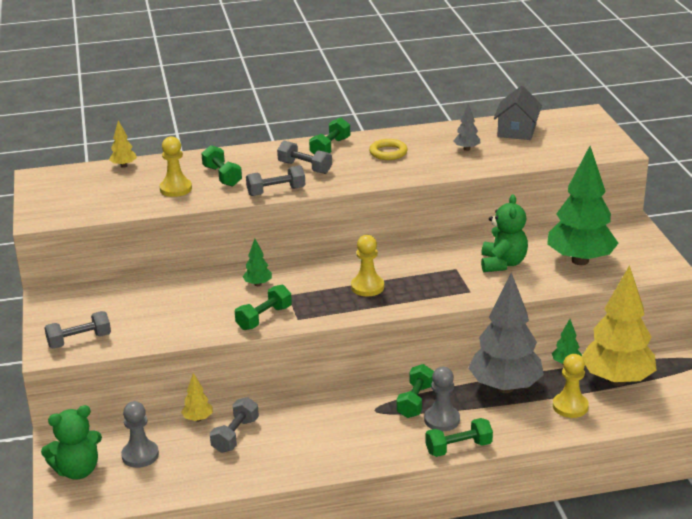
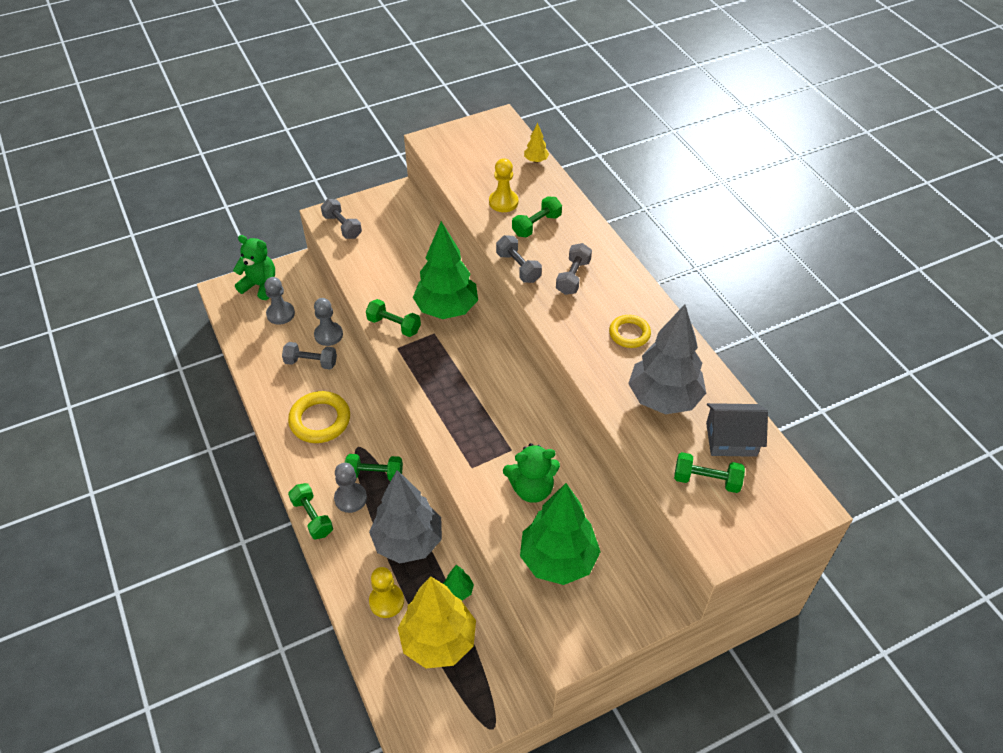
camera: 75 degrees right, 20 degrees up
(77, 470) = (260, 285): green teddy bear -> green teddy bear turned 150 degrees clockwise
(198, 419) = (328, 335): yellow tree -> grey pawn
(258, 284) = (447, 309): green tree -> green tree, size x2.42
(327, 434) = (320, 420): none -> yellow ring
(330, 148) = (623, 287): green dumbbell -> green dumbbell (706, 480)
(367, 287) = (460, 386): yellow pawn -> none
(466, 149) = (663, 398): grey tree -> grey tree, size x2.42

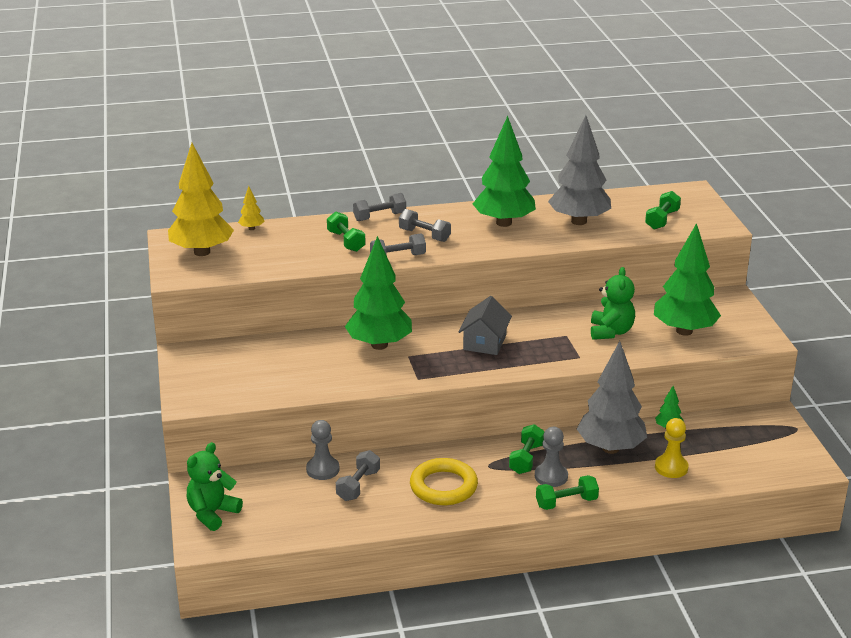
camera: 75 degrees left, 20 degrees down
(280, 314) = (270, 501): grey pawn -> none
(342, 226) = (213, 393): grey dumbbell -> grey dumbbell (379, 217)
(394, 325) = (386, 377): green dumbbell -> none
(438, 641) = (715, 444): yellow tree -> yellow tree (202, 252)
(503, 202) = (302, 252): yellow pawn -> none
(629, 334) = (504, 223): yellow ring -> green tree
(731, 439) = (627, 204): grey house -> grey house (484, 342)

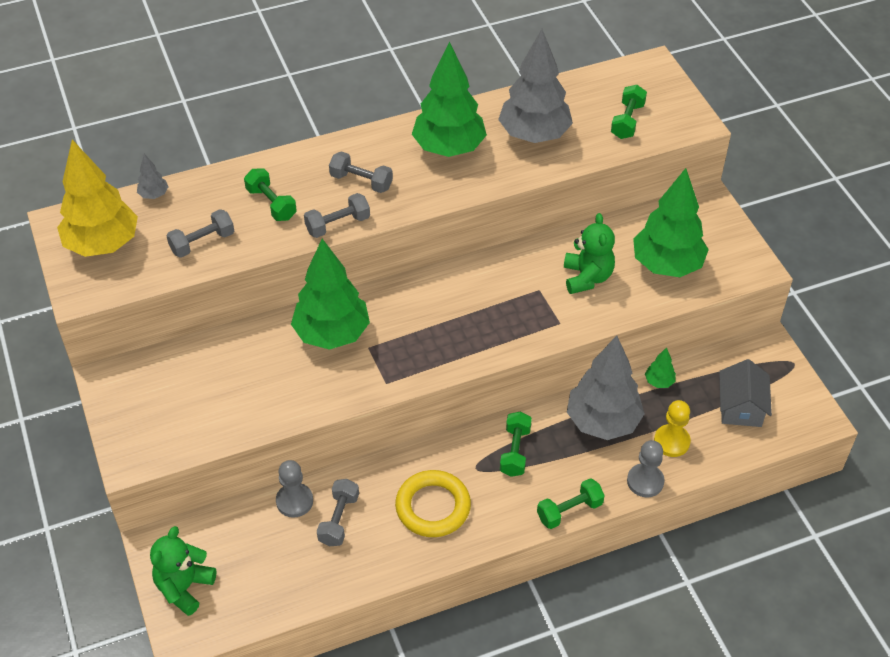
camera: 10 degrees left, 20 degrees up
(251, 228) = (154, 195): yellow tree -> grey tree
(379, 217) = (302, 155): grey dumbbell -> grey dumbbell (202, 242)
(484, 342) = (450, 313): grey house -> grey house (740, 407)
(551, 476) = (546, 474): grey pawn -> grey pawn (645, 481)

